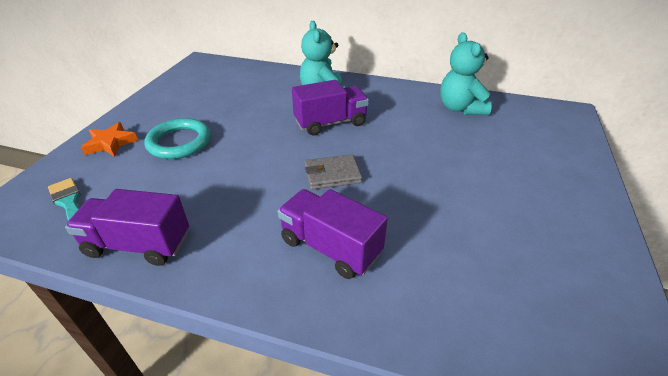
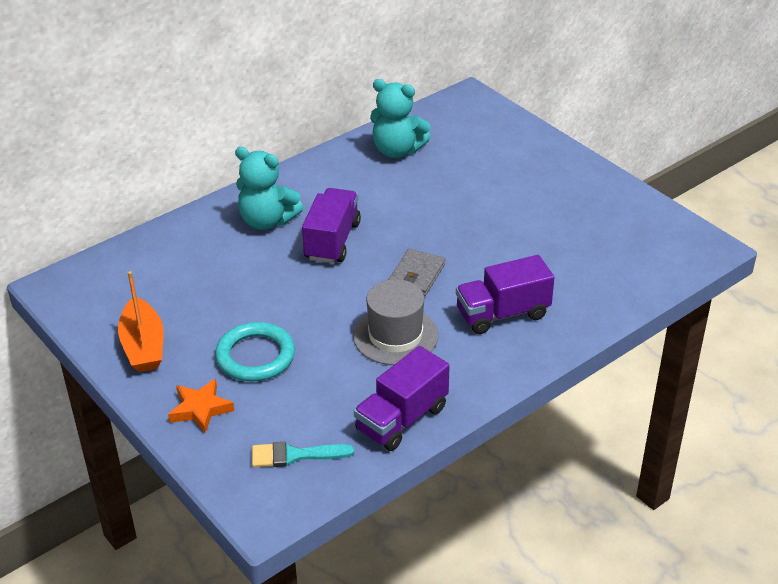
camera: 55 degrees left, 0 degrees up
(165, 102) = (143, 346): none -> orange boat
(248, 195) = (395, 335): none -> grey hat

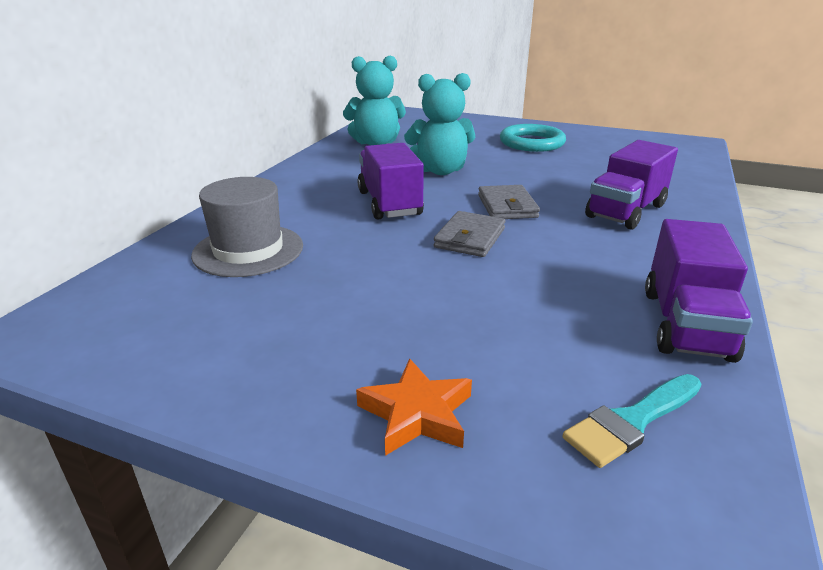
camera: 30 degrees left, 10 degrees down
(143, 346) = (242, 361): orange boat -> none
(255, 356) = (424, 320): turquoise ring -> turquoise ring (531, 143)
(267, 221) = (300, 205): turquoise teddy bear -> turquoise teddy bear (440, 171)
(352, 299) = (469, 238): none -> grey wallet
(395, 335) = (557, 253): grey hat -> grey hat (248, 250)

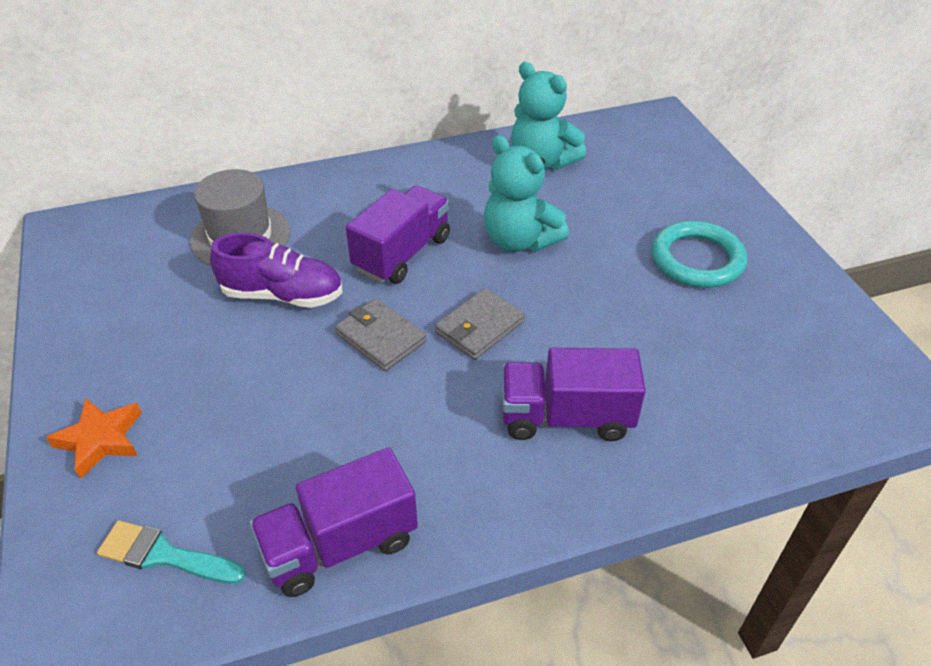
camera: 50 degrees right, 15 degrees up
(358, 257) = (283, 295): none -> purple shoe
(469, 238) = (380, 338): grey wallet -> grey wallet turned 60 degrees clockwise

